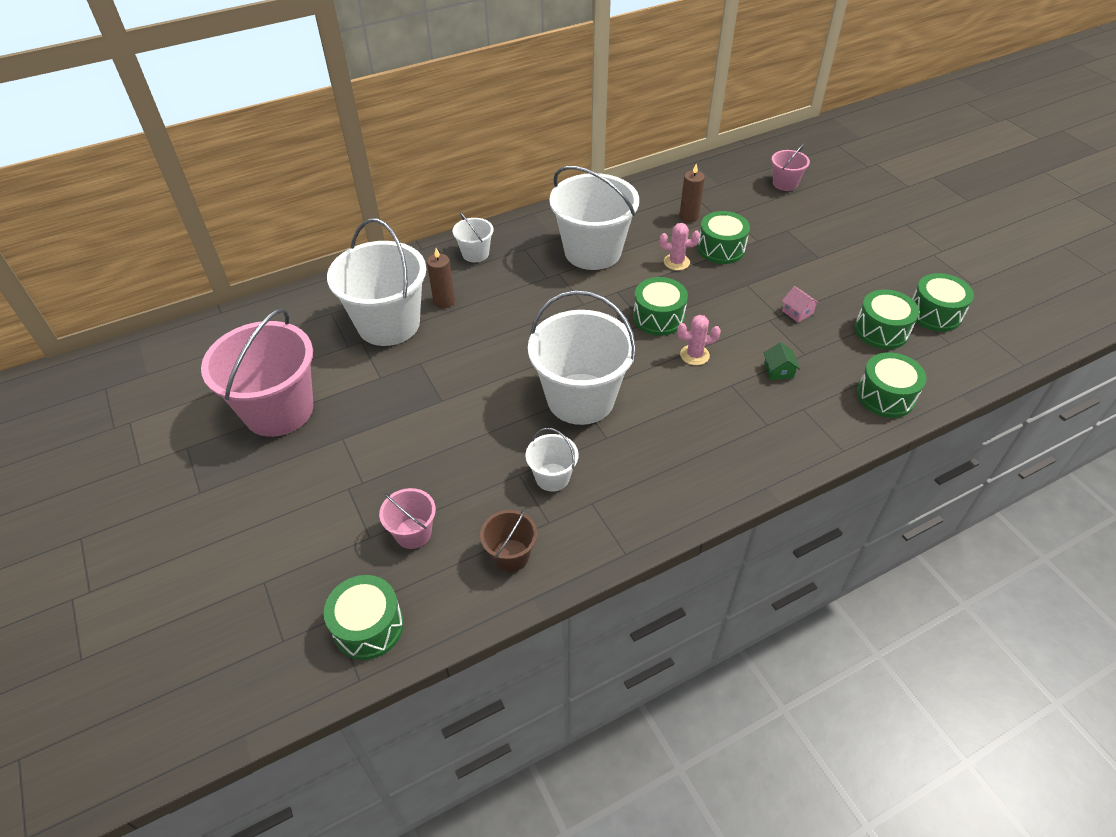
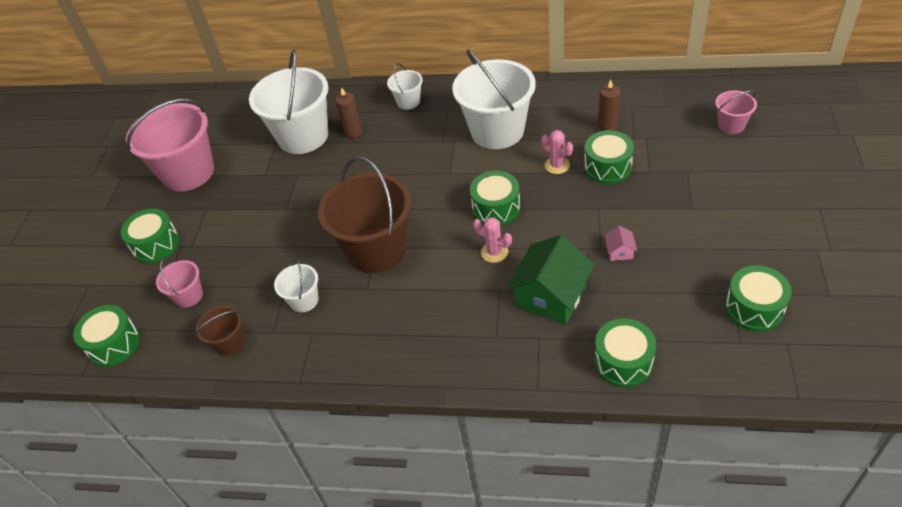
camera: 40 degrees right, 0 degrees up
(580, 399) = (377, 250): white bucket -> brown bucket
(778, 370) = (550, 296): green house -> green house, size x2.32
(881, 330) = (682, 301): green drum -> green drum (156, 245)

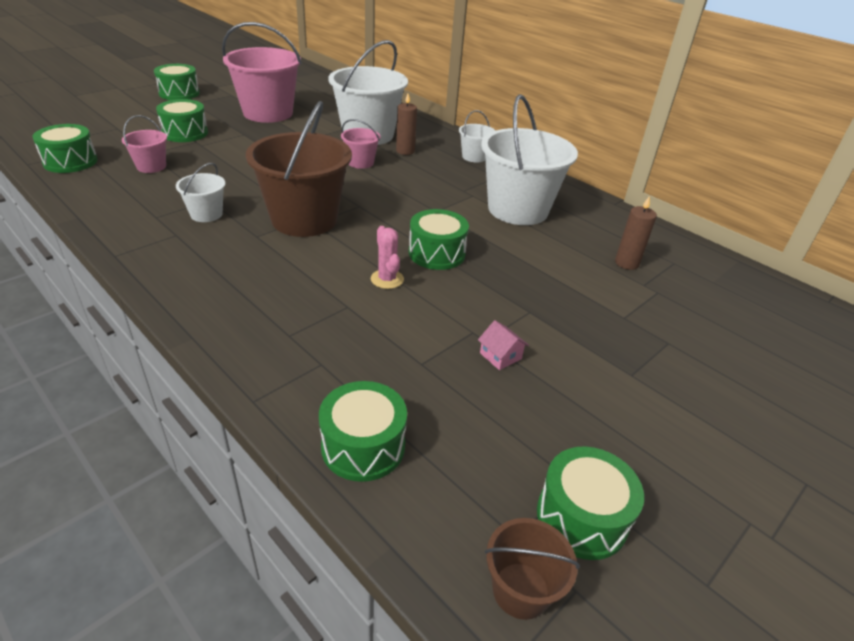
camera: 30 degrees right, 10 degrees down
(229, 342) = (123, 204): brown bucket -> brown bucket (520, 590)
(550, 296) = (382, 342): green house -> none
(557, 165) = (536, 259): pink cactus -> none
(607, 167) = (584, 289): green drum -> green drum (179, 93)
(619, 251) = (500, 356): pink house -> pink house turned 75 degrees counterclockwise
(731, 125) = (775, 338): pink bucket -> pink bucket (360, 162)

